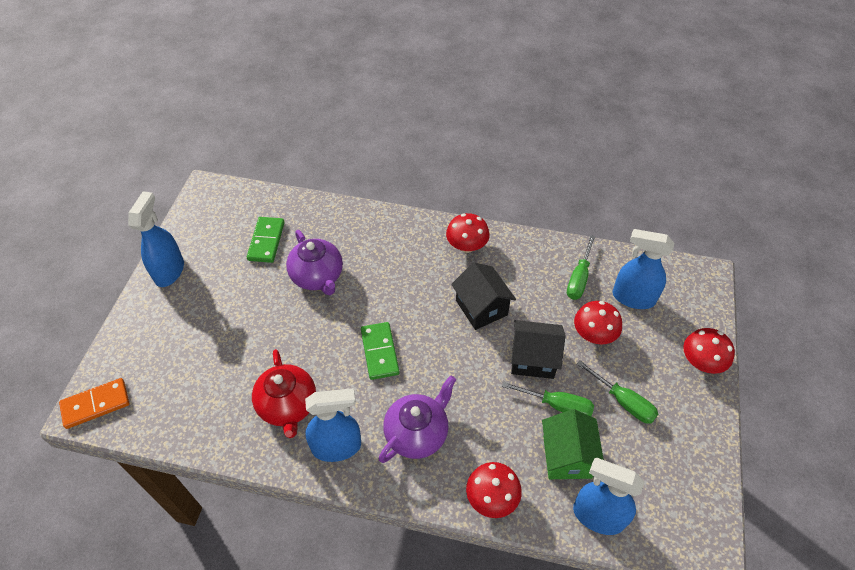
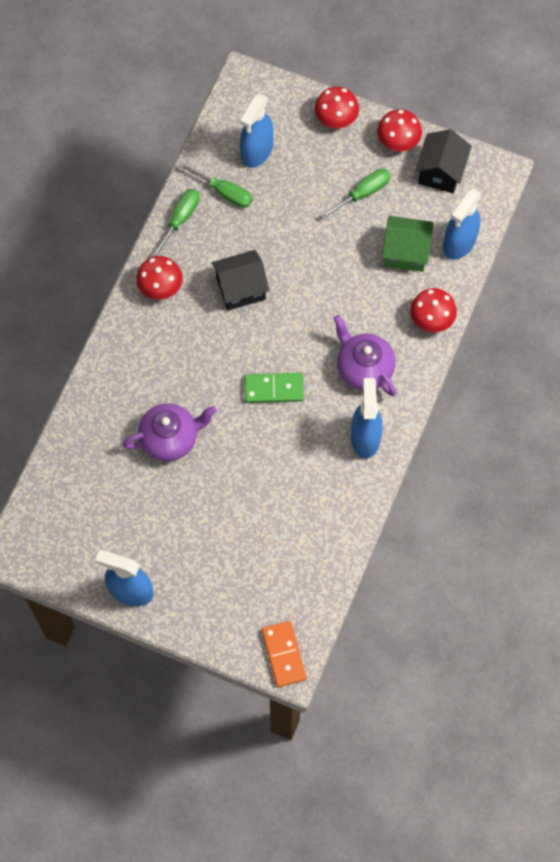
camera: 80 degrees left, 15 degrees up
(266, 241) = (110, 488): green domino -> none
(288, 406) = (317, 477): red teapot -> none
(533, 359) = (307, 256): black house -> black house (441, 172)
(557, 405) = (357, 248): green screwdriver -> green screwdriver (180, 220)
(594, 334) = (290, 197): red mushroom -> red mushroom (398, 141)

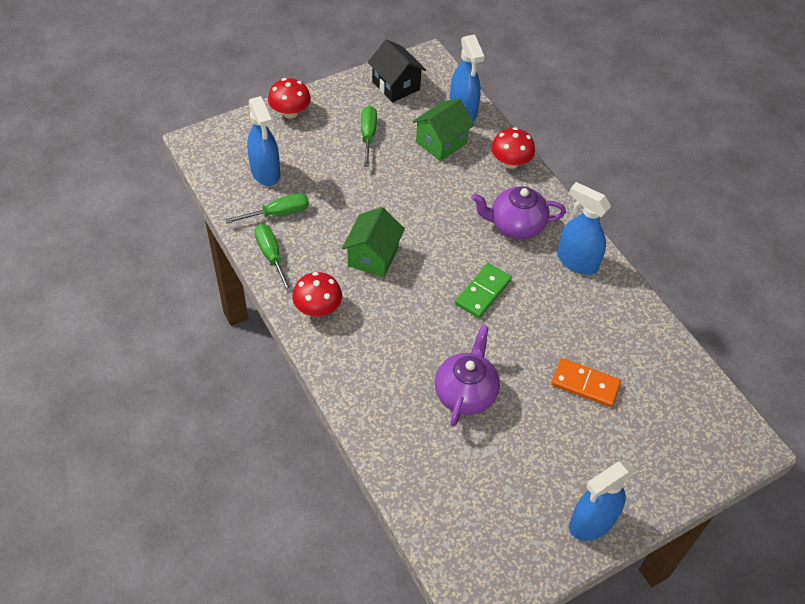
camera: 55 degrees left, 15 degrees down
(241, 288) = (373, 256): black house -> green house
(283, 654) = (737, 442): orange domino -> orange domino (585, 384)
(398, 141) = (346, 92): red mushroom -> none

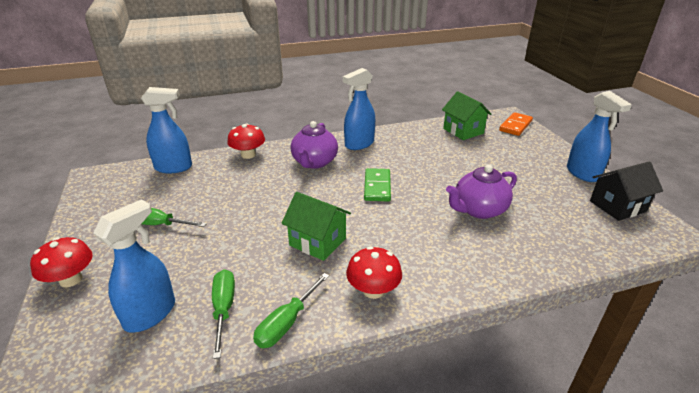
camera: 75 degrees left, 20 degrees down
(265, 172) = (150, 314): blue spray bottle -> blue spray bottle turned 45 degrees counterclockwise
(271, 256) = (287, 323): green screwdriver -> green screwdriver turned 45 degrees counterclockwise
(396, 85) = (107, 198): black house -> black house (617, 206)
(441, 142) = (202, 183): green house -> green house (463, 131)
(465, 393) = (478, 210): purple teapot -> purple teapot turned 60 degrees counterclockwise
(483, 292) = (377, 187): green domino -> green domino turned 45 degrees clockwise
(585, 384) = (468, 158): orange domino -> orange domino (515, 126)

